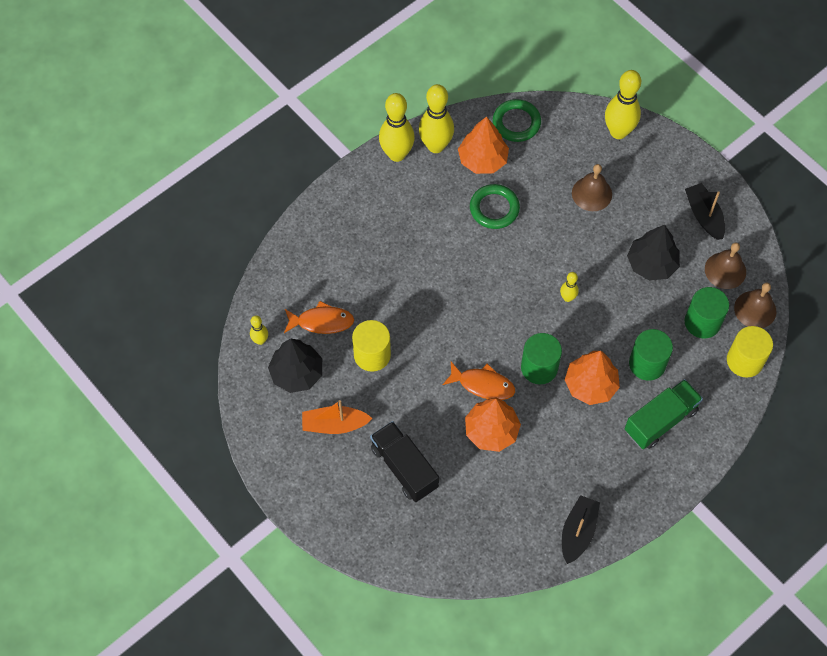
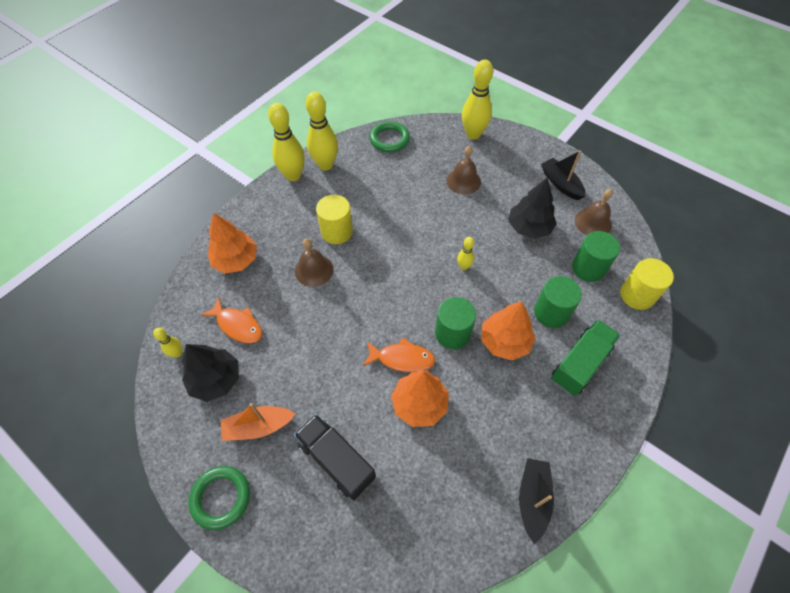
camera: 10 degrees left, 5 degrees down
(321, 322) = (238, 325): orange fish -> orange fish turned 45 degrees clockwise
(372, 355) = (290, 348): yellow cylinder -> yellow cylinder (337, 232)
(482, 160) = (367, 169): orange tree -> orange tree (236, 260)
(494, 208) = (383, 204): green ring -> green ring (221, 498)
(755, 309) = (629, 250): brown bell -> brown bell (314, 270)

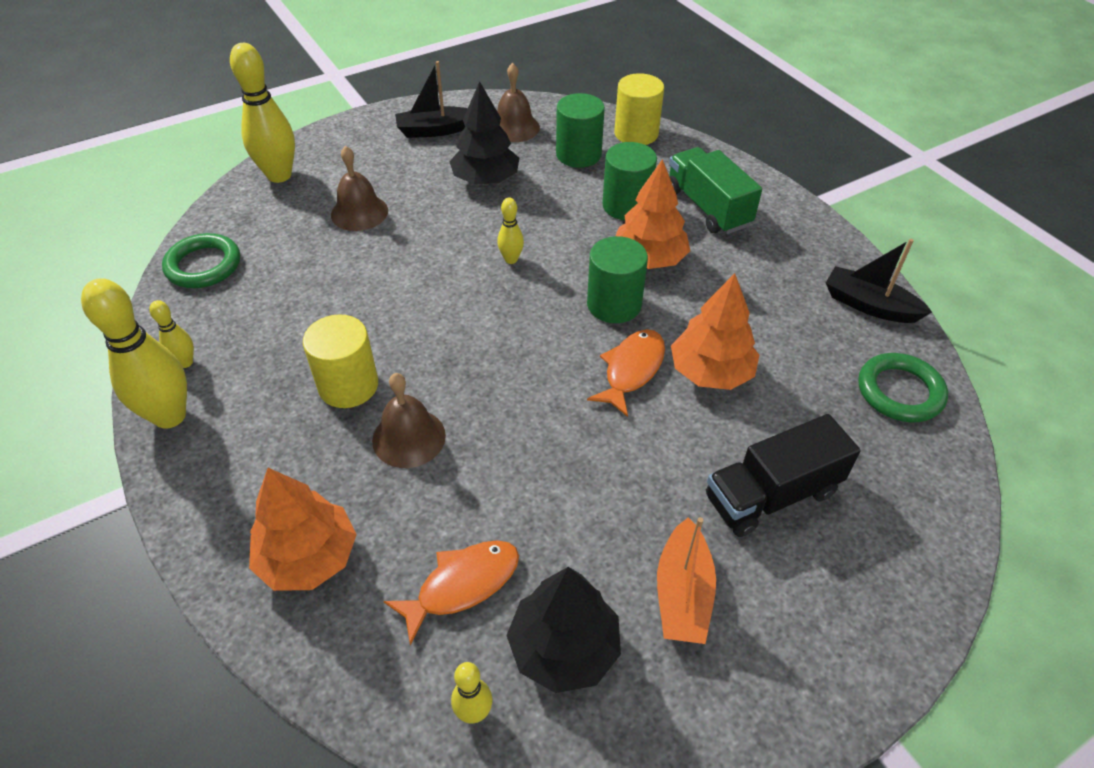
camera: 70 degrees left, 10 degrees down
(221, 498) = (799, 682): green ring -> green ring (899, 392)
(325, 165) = (185, 362): yellow bowling pin -> yellow bowling pin, size x0.49

